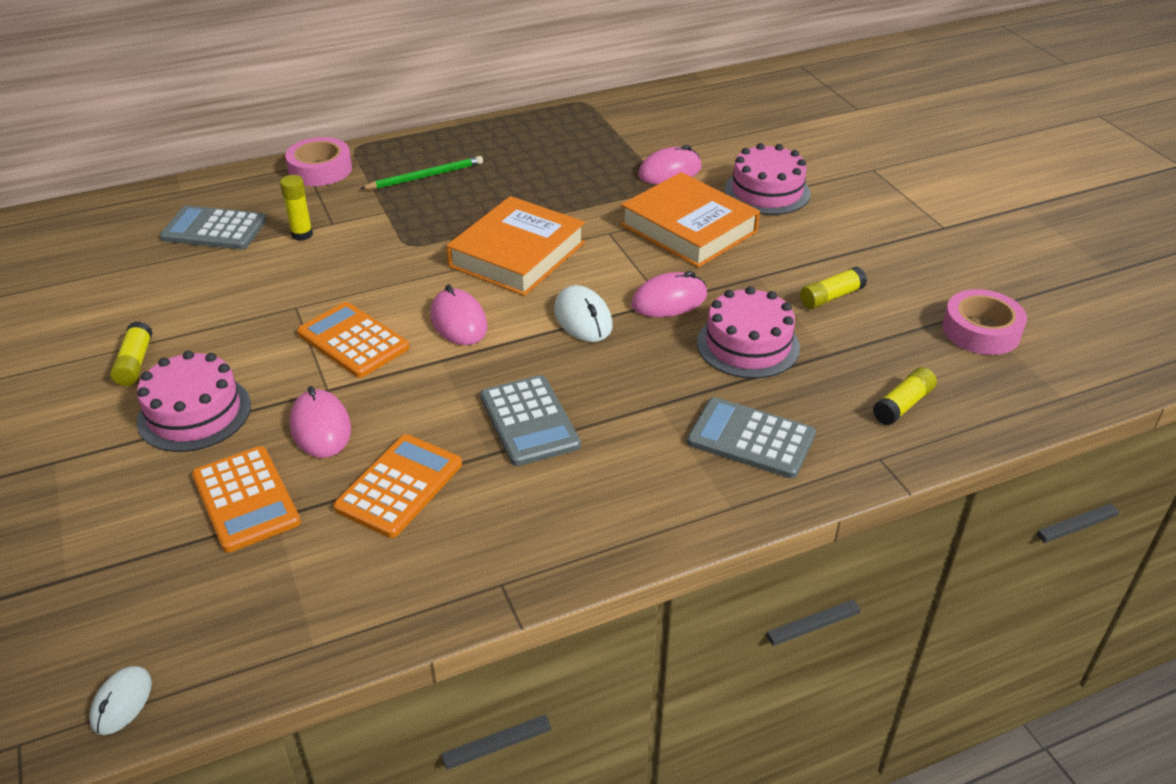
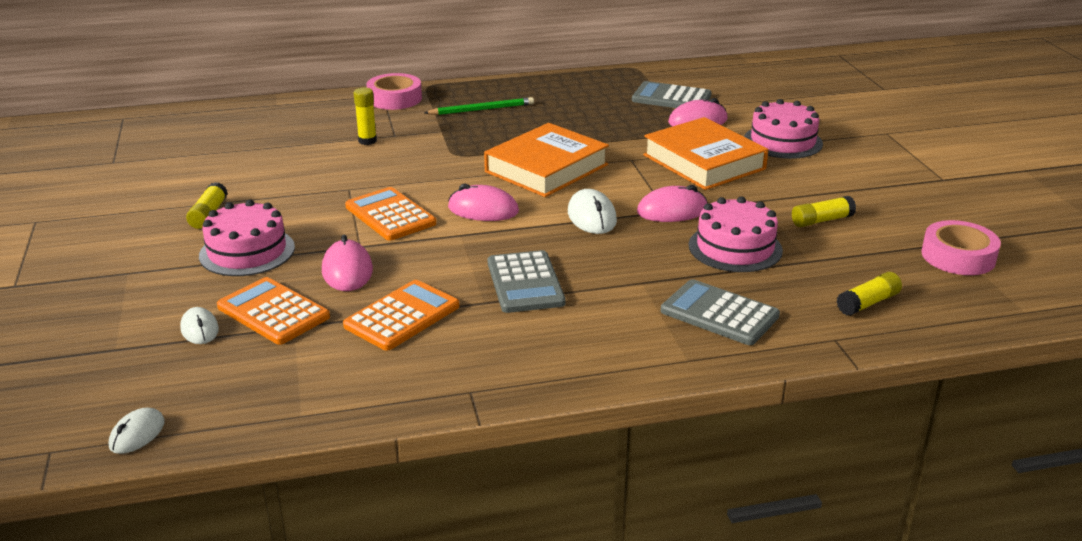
camera: 10 degrees right, 10 degrees down
(163, 535) = (200, 329): none -> white mouse
(214, 229) = (296, 132): grey calculator -> grey calculator (671, 98)
(246, 499) = (273, 312): orange calculator -> orange calculator turned 150 degrees clockwise
(458, 321) = (483, 210): pink mouse -> pink mouse turned 60 degrees counterclockwise

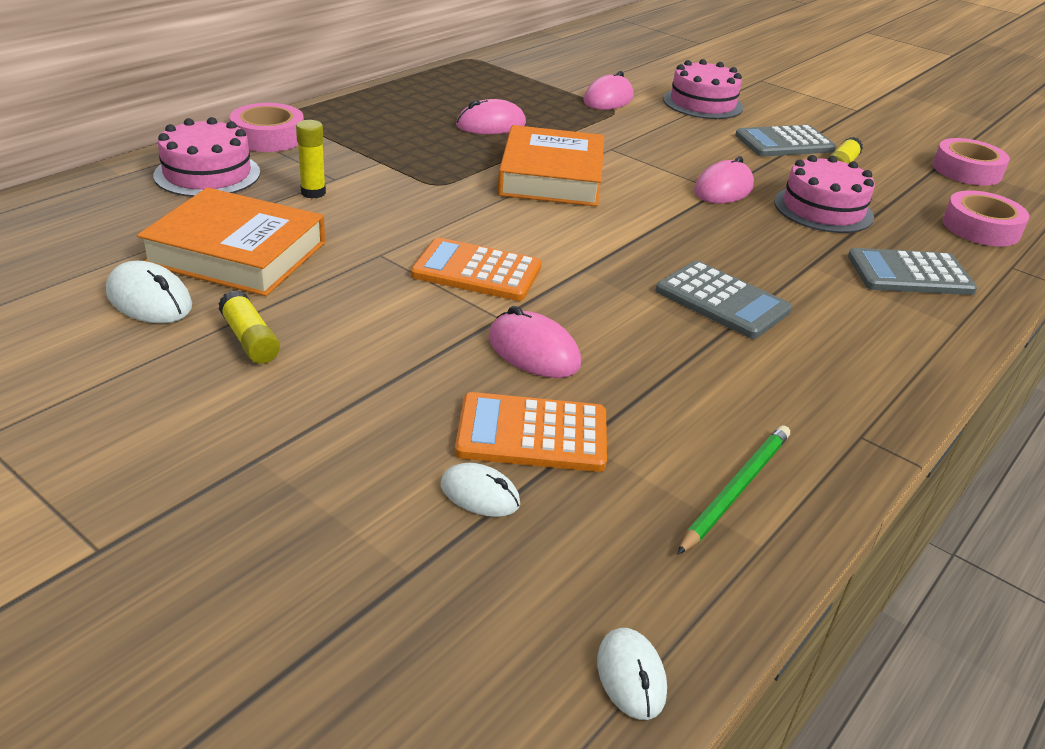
camera: 40 degrees left, 5 degrees up
(247, 251) = (378, 370): pink cake -> pink cake (207, 174)
(402, 316) = (672, 381): orange calculator -> none
(482, 109) = (388, 129): green pencil -> green pencil (736, 489)
(483, 210) = (561, 237): pink mouse -> pink mouse (491, 125)
(592, 217) = (669, 214): white mouse -> white mouse (149, 300)
(671, 98) = (551, 82): grey calculator -> grey calculator (784, 143)
(704, 162) = (674, 136): orange book -> orange book (236, 253)
(868, 303) = (981, 228): yellow glue stick -> pink tape

